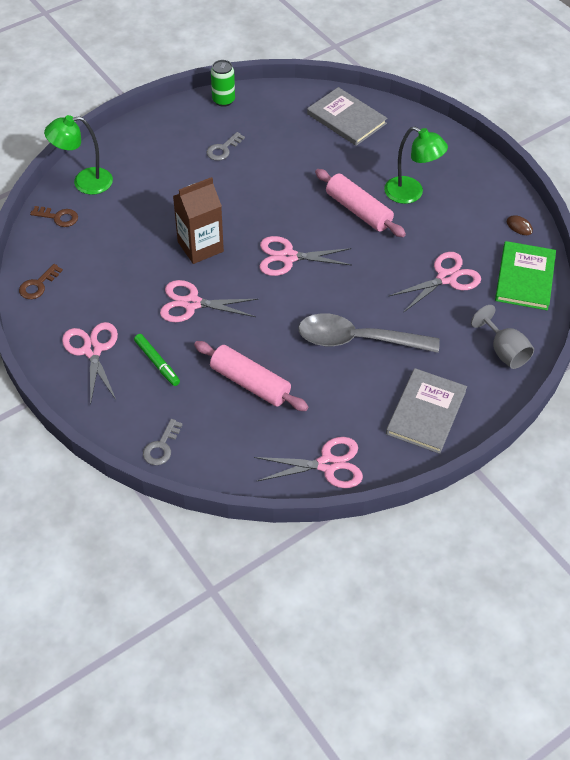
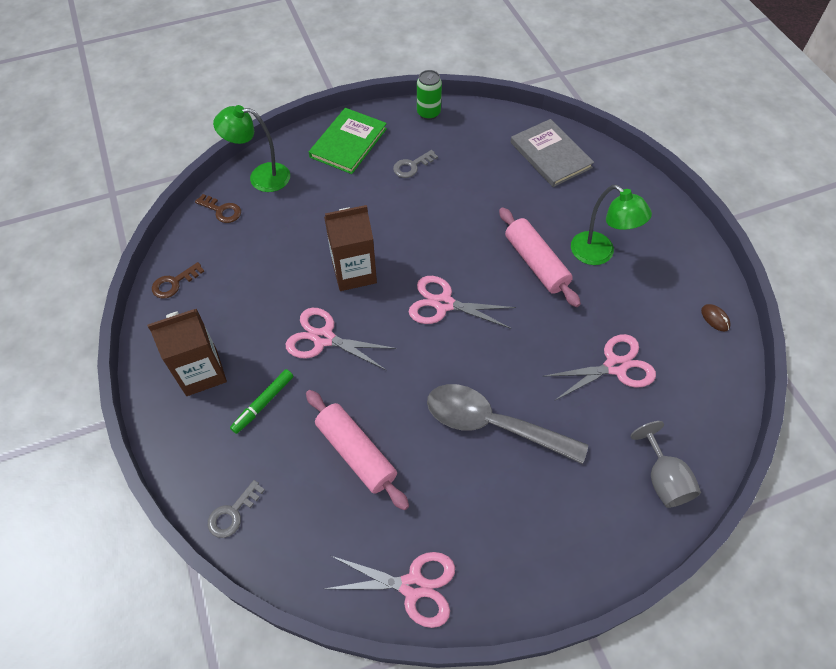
camera: 15 degrees right, 5 degrees up
(92, 350) = (201, 372): pink scissors -> brown carton
(157, 362) = (263, 403): green marker -> green marker turned 60 degrees clockwise
(426, 412) = (549, 541): grey book -> none
(525, 278) = (708, 385): green book -> green book (348, 143)

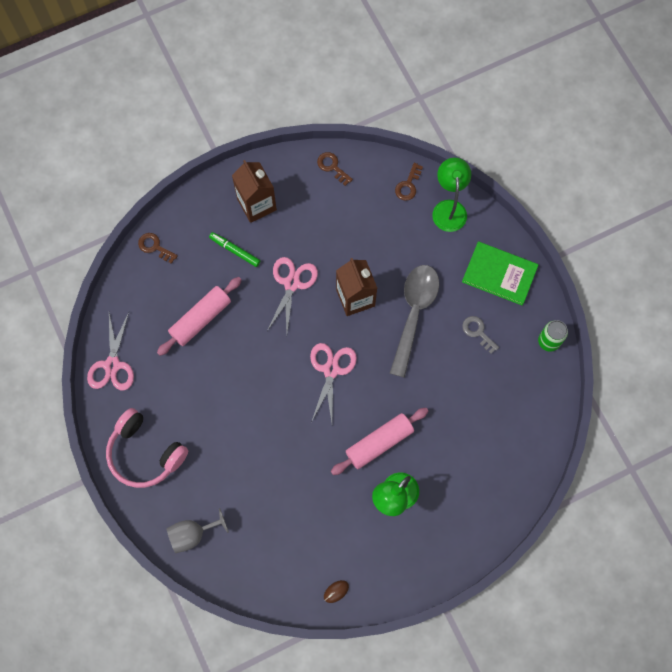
camera: 85 degrees right, 15 degrees up
(233, 513) = (155, 247): grey key -> brown key
(492, 424) = (228, 411): grey spoon -> grey spoon (414, 313)
(550, 155) = (508, 456): grey book -> none
(551, 540) = (145, 453): none -> pink headphones
(615, 366) = (283, 505): pink scissors -> none

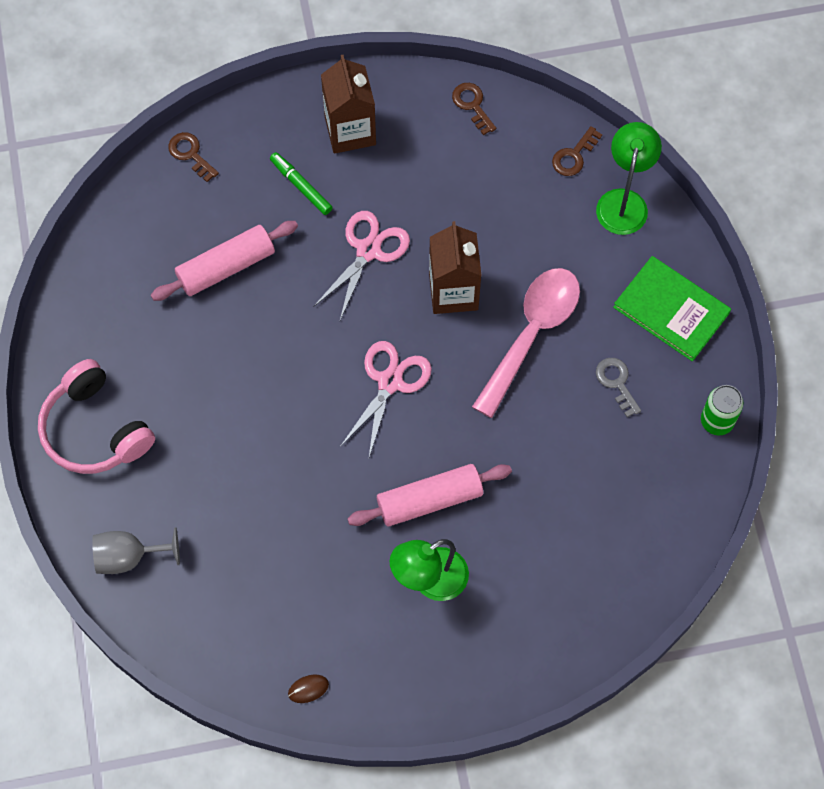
camera: 15 degrees right, 5 degrees down
(112, 365) = (84, 299): pink scissors -> none
(414, 313) = (531, 334): grey spoon -> pink spoon

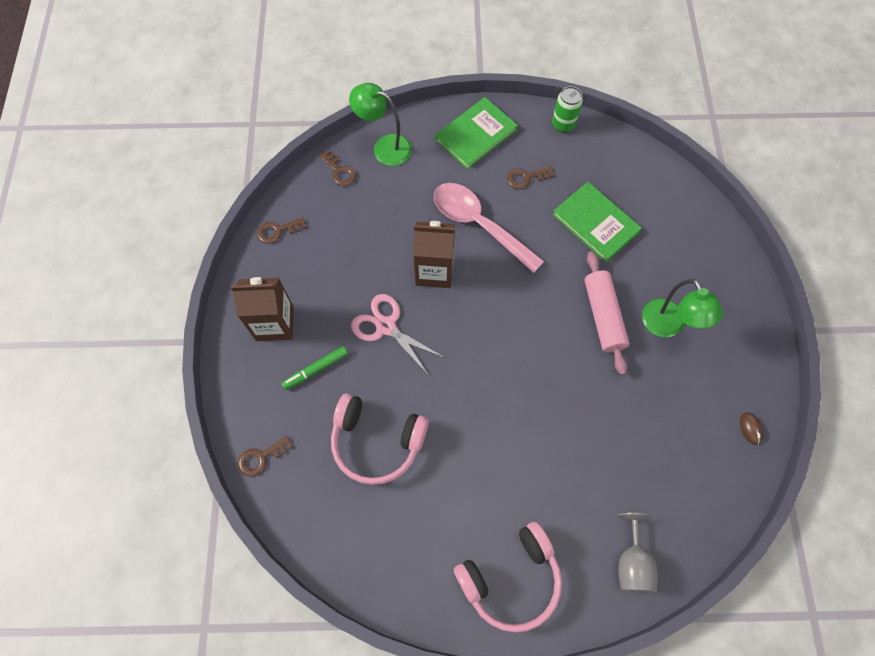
camera: 80 degrees left, 0 degrees up
(226, 267) = (377, 441): pink rolling pin -> pink headphones
(390, 382) = (502, 328): pink scissors -> none
(565, 479) = (595, 223): none -> green book
(617, 383) = (526, 178): grey key -> brown key

